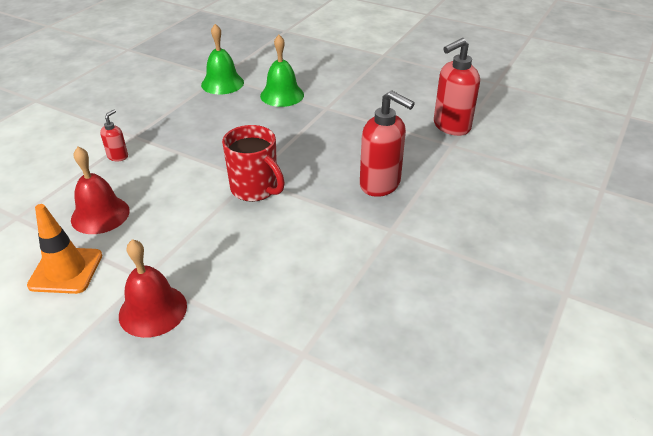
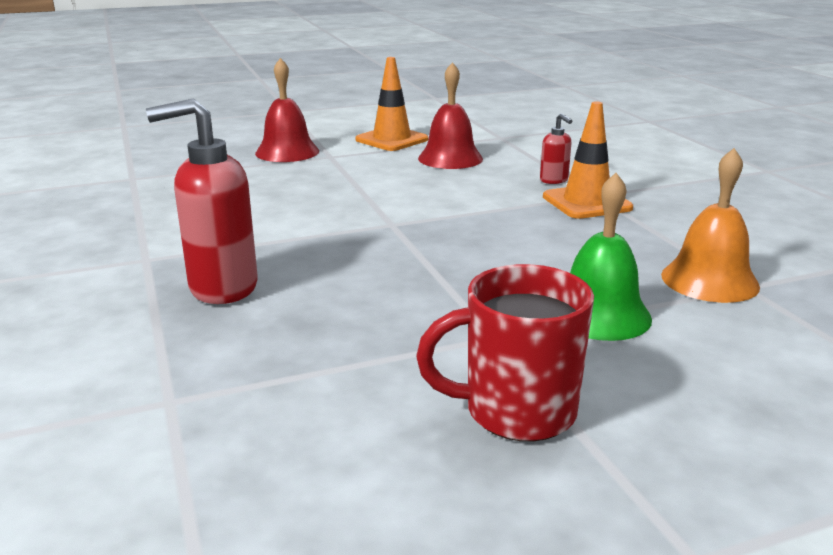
camera: 130 degrees right, 15 degrees down
(151, 134) = (586, 202): none -> orange traffic cone
(222, 83) = (709, 280): green bell -> orange bell
(255, 189) = (365, 220): red mug -> red mug (516, 411)
(451, 126) = (212, 439): red soap dispenser -> none

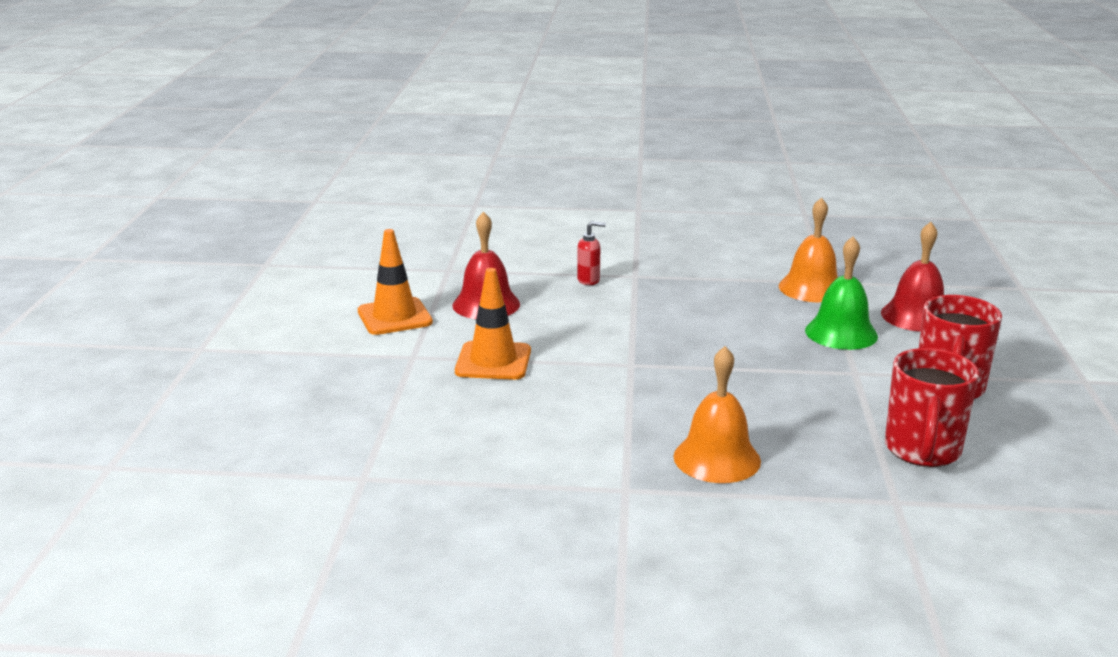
camera: 65 degrees left, 0 degrees up
(222, 288) = (717, 458): red soap dispenser -> orange bell
(287, 152) = (371, 375): red bell -> red bell (916, 316)
(309, 407) = (922, 451): none -> red mug
(586, 202) = (649, 283): orange traffic cone -> orange traffic cone (493, 361)

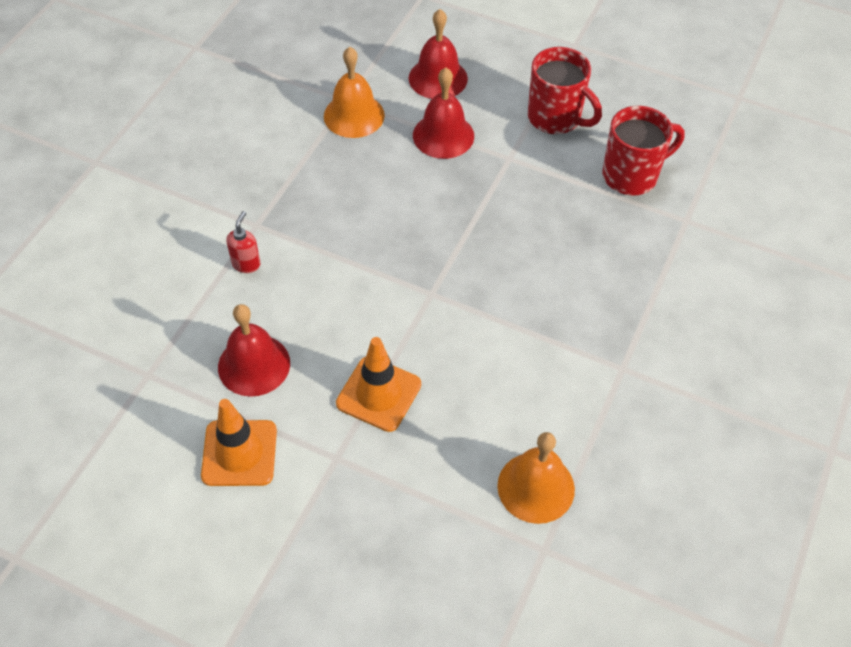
camera: 70 degrees left, 30 degrees up
(717, 458) = (600, 295): orange bell -> orange bell (536, 487)
(841, 333) = (443, 135): green bell -> red bell
(922, 451) = (631, 175): red mug -> red mug turned 60 degrees counterclockwise

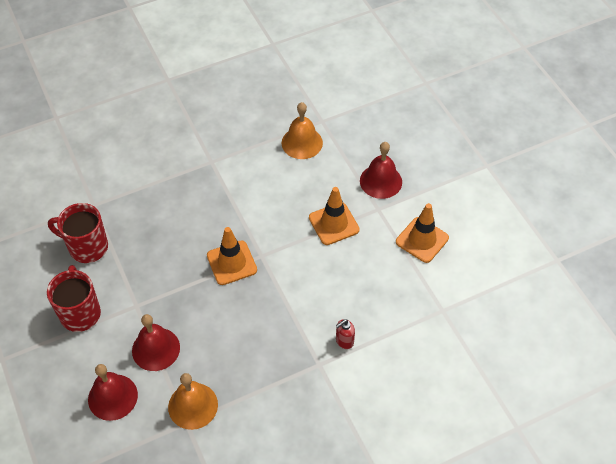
camera: 140 degrees left, 0 degrees up
(254, 365) = (383, 278): red bell -> red bell (381, 181)
(457, 262) = (232, 263): none -> orange traffic cone

